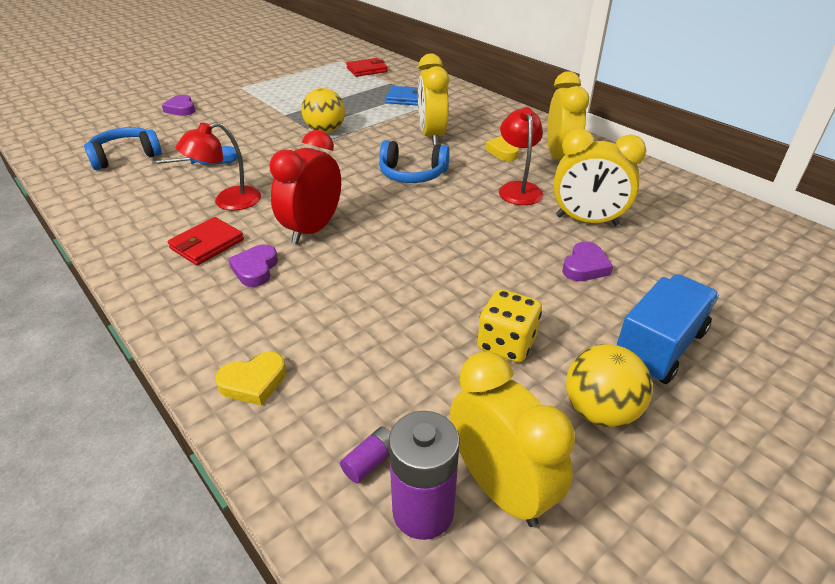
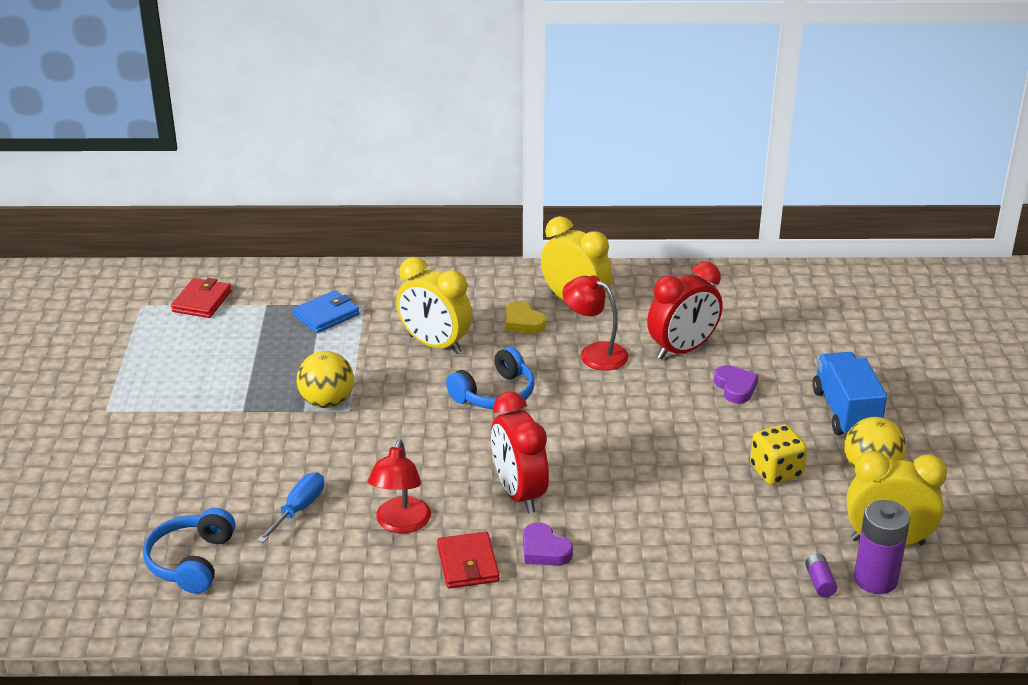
camera: 50 degrees left, 5 degrees down
(181, 109) = (106, 479): purple heart -> none
(253, 382) = (692, 604): yellow heart -> none
(587, 221) = (682, 350): yellow clock -> red clock

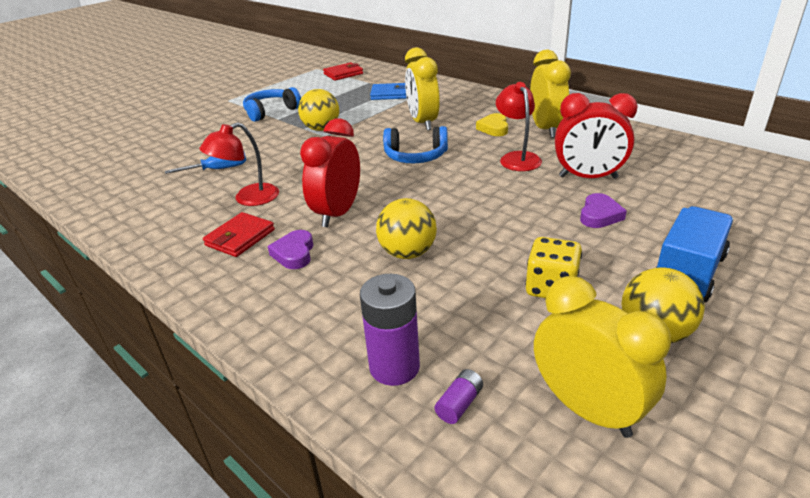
camera: 45 degrees right, 0 degrees up
(191, 561) = (134, 171): blue headphones -> blue headphones (271, 111)
(637, 499) = (407, 253): none -> yellow ball
(875, 579) = (523, 439): purple battery -> purple battery (394, 367)

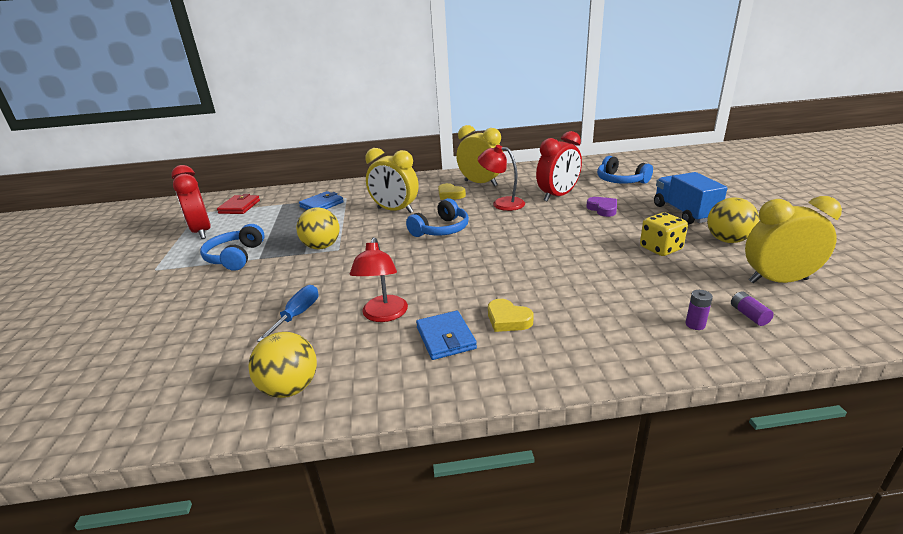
camera: 50 degrees left, 5 degrees down
(240, 237) = (445, 338): red wallet -> blue wallet
(294, 253) = (508, 319): purple heart -> yellow heart
(337, 213) = (475, 283): red clock -> red clock (202, 231)
(394, 367) = (695, 324): purple battery -> purple battery, size x0.48
(407, 253) = (568, 276): yellow ball -> yellow ball (290, 388)
(709, 196) = (620, 180): none -> blue headphones

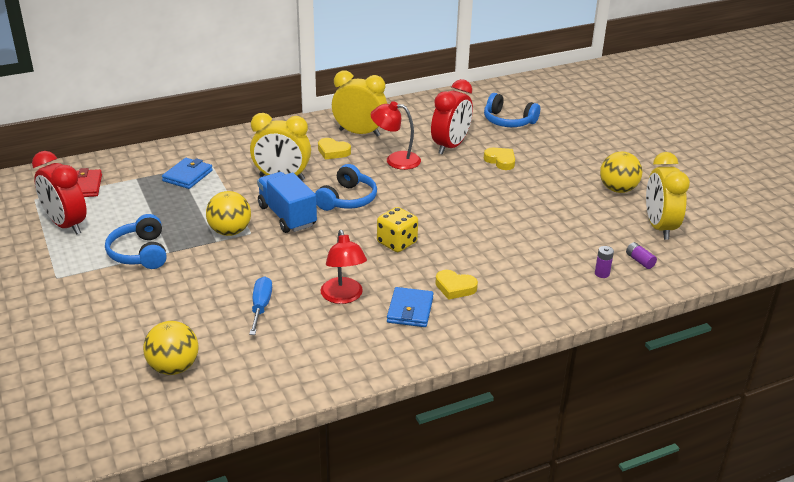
camera: 20 degrees left, 5 degrees up
(290, 388) = (303, 368): yellow ball -> yellow ball (174, 367)
(445, 338) = (410, 310): blue wallet -> blue wallet turned 45 degrees clockwise
(603, 209) = (500, 161): purple heart -> yellow heart
(660, 248) = (563, 203): yellow dice -> yellow dice (397, 243)
(684, 213) = (577, 160): blue truck -> blue truck (287, 216)
(777, 280) = (659, 227): yellow clock -> yellow clock turned 75 degrees counterclockwise

